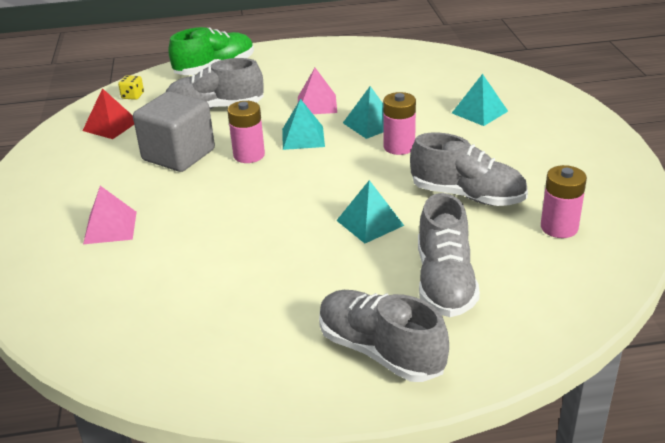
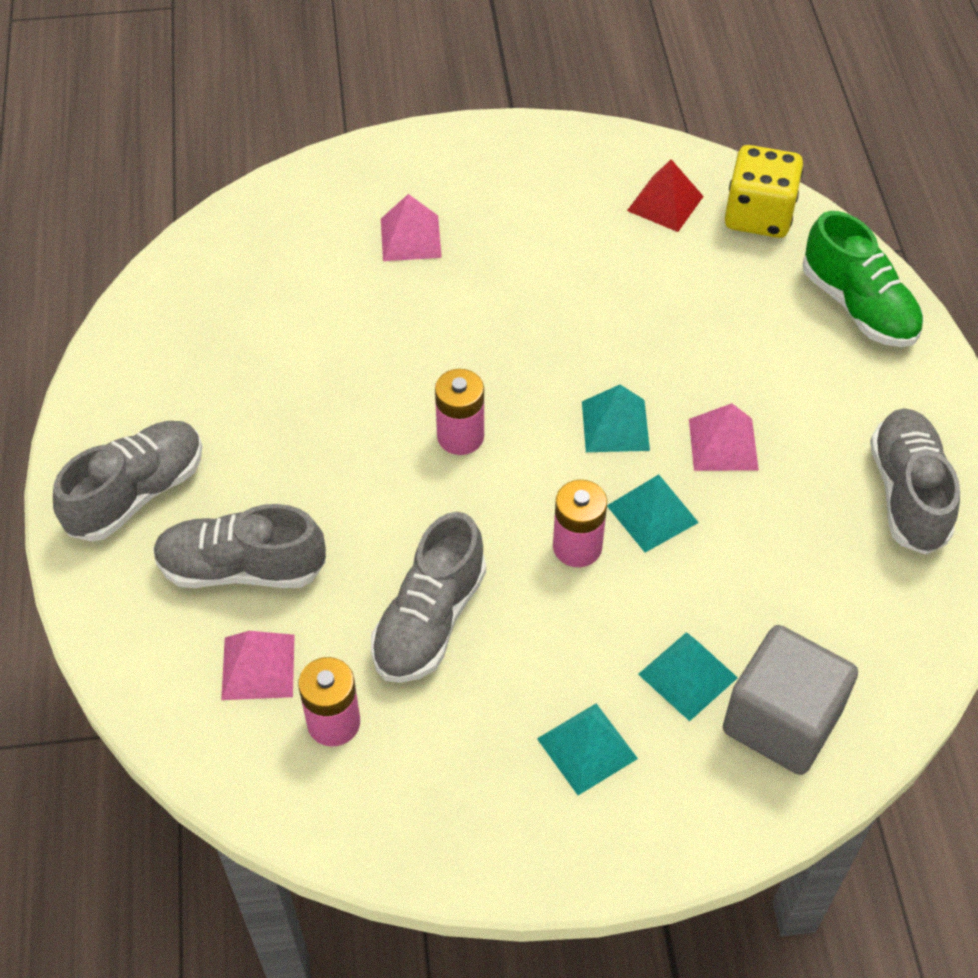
camera: 90 degrees right, 20 degrees up
(133, 96) = (758, 215): yellow dice -> yellow dice, size x2.24
(178, 155) = (576, 285): grey cube -> grey cube (781, 721)
(215, 108) = (715, 316): grey shoe -> grey shoe (908, 493)
(249, 155) = (569, 362): pink battery -> pink battery (460, 436)
(370, 223) = (380, 497): turquoise pyramid -> turquoise pyramid (587, 748)
(528, 264) = (258, 667): none -> pink pyramid

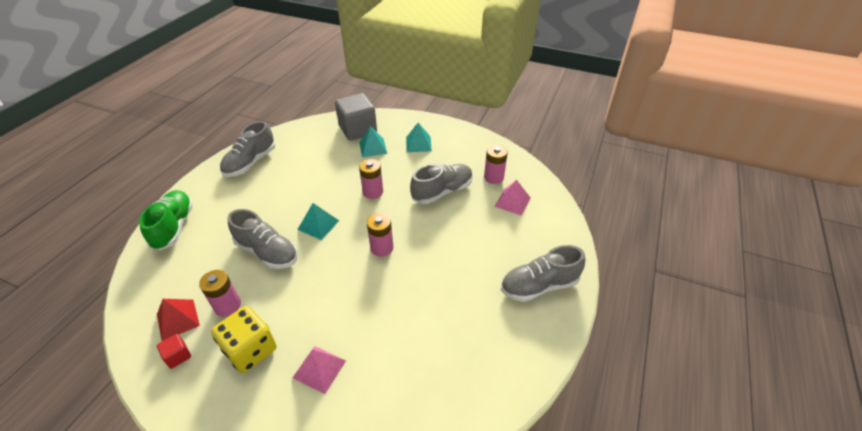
camera: 150 degrees left, 10 degrees down
(242, 568) = (503, 236): grey shoe -> grey shoe (267, 252)
(610, 173) = (178, 356): none -> red cube
(617, 246) = (227, 306): none -> pink battery
(652, 514) = (337, 191): turquoise pyramid -> none
(723, 444) = (288, 201): pink pyramid -> none
(758, 215) = (149, 289): yellow dice -> yellow dice (251, 350)

